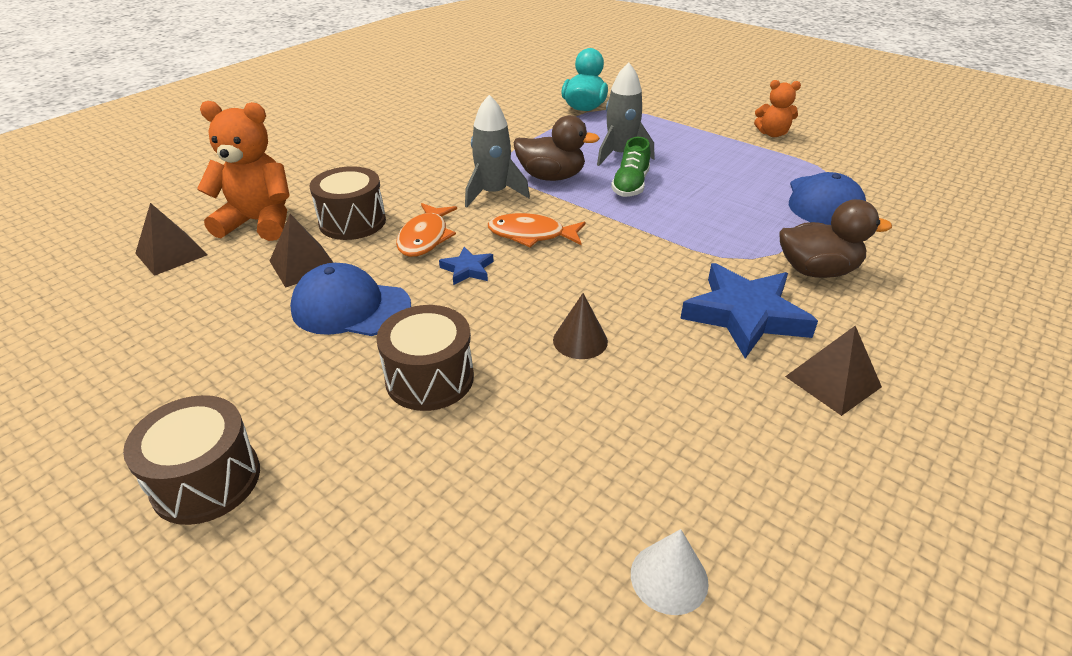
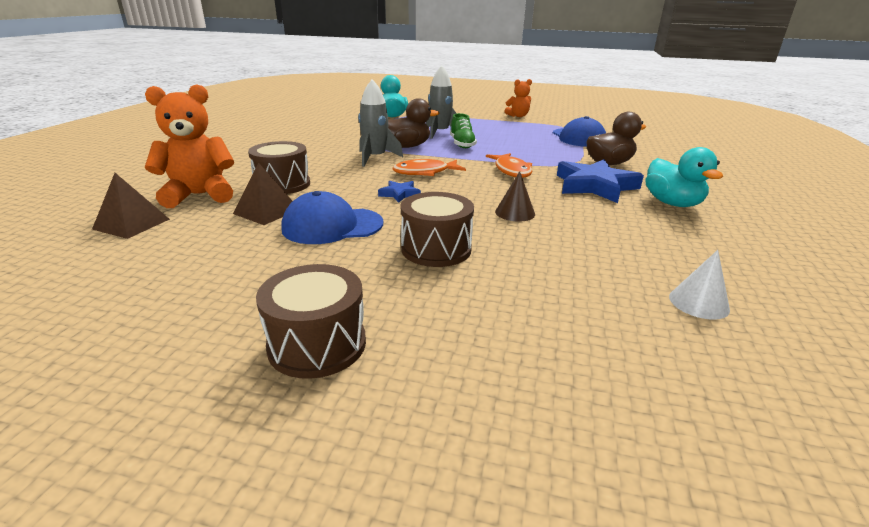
camera: 25 degrees left, 10 degrees down
(425, 238) = (350, 184): orange fish -> orange fish (511, 171)
(833, 381) = (672, 203): brown pyramid -> turquoise duck

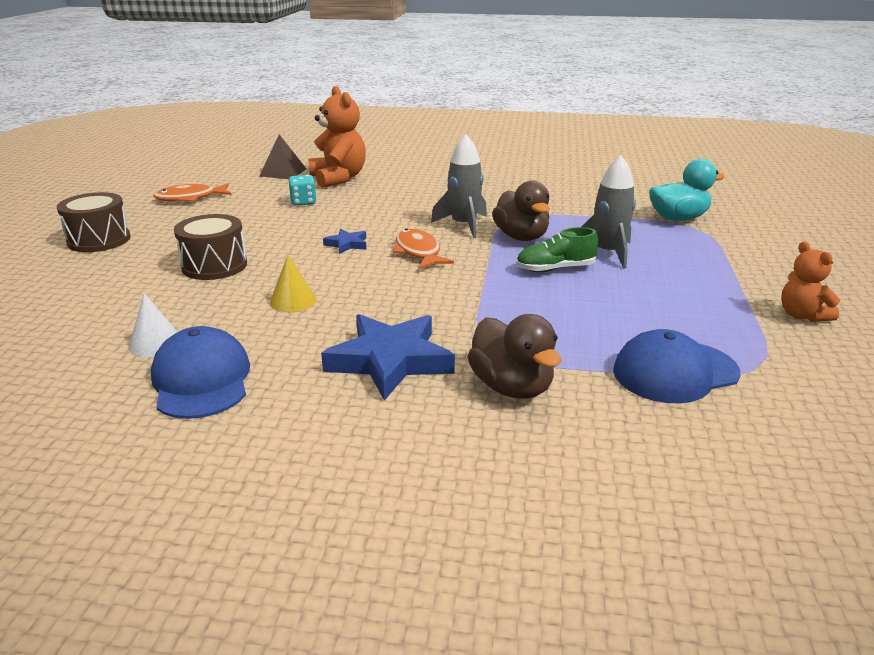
camera: 85 degrees right, 0 degrees up
(266, 211) = (303, 202): brown pyramid -> turquoise dice
(282, 184) = (368, 198): brown drum -> none
(332, 226) = (270, 226): blue cap -> blue cap (201, 380)
(511, 171) = (442, 302): orange fish -> orange fish (190, 198)
(515, 213) = (293, 301): brown cone -> yellow cone
(672, 203) = (321, 420): turquoise duck -> none
(698, 303) = (60, 383): white cone -> white cone (155, 343)

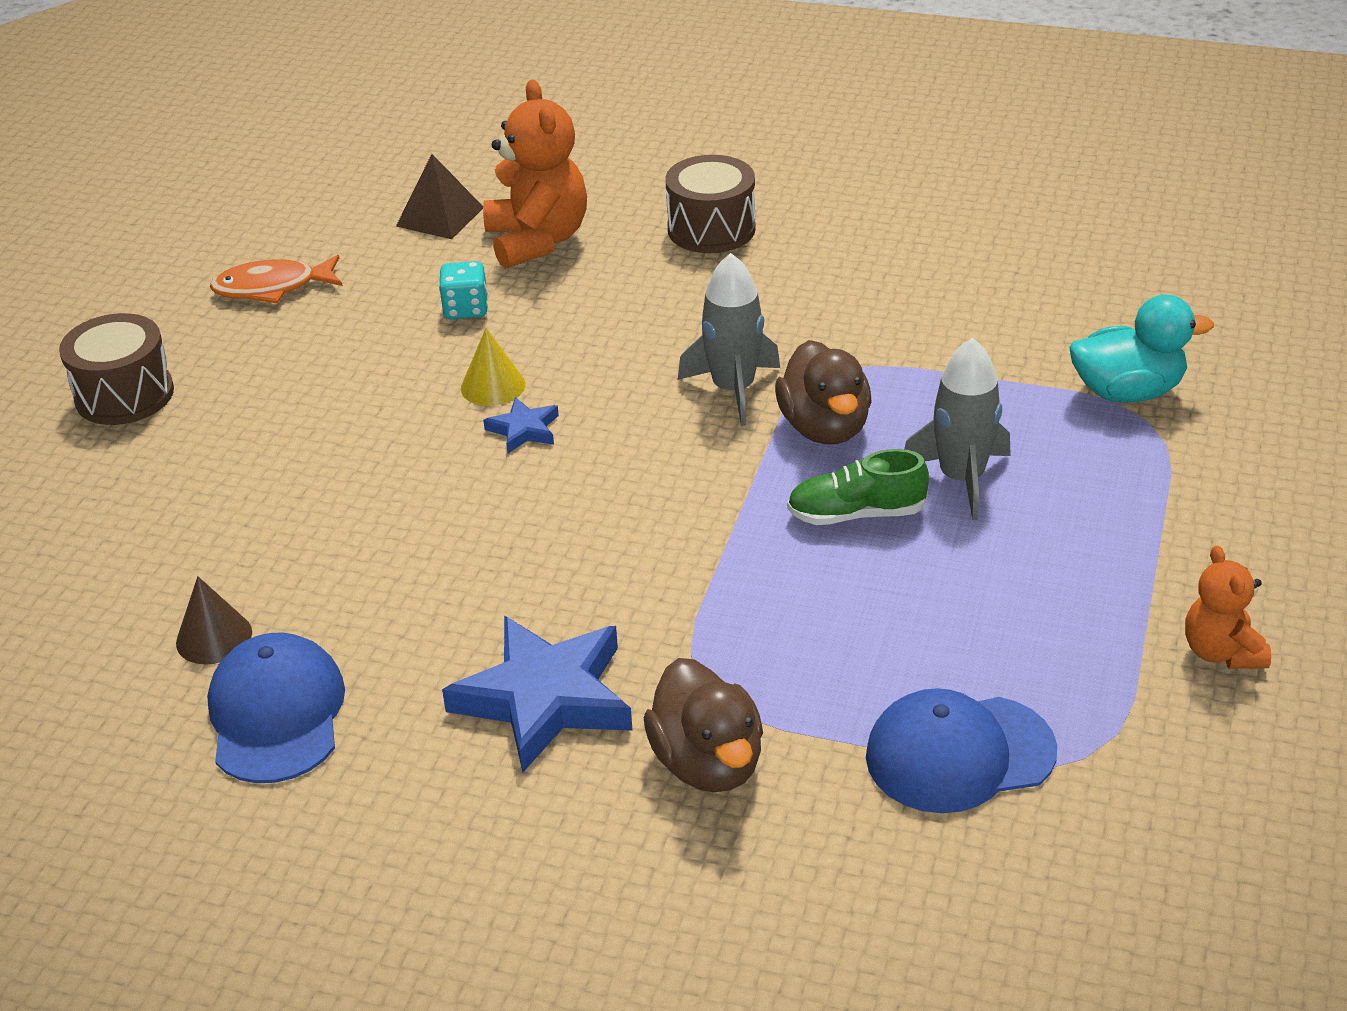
camera: 10 degrees right, 10 degrees up
(155, 343) = (214, 637): white cone -> brown cone
(214, 266) = (305, 471): brown drum -> brown drum (711, 229)
(293, 301) = (420, 562): yellow cone -> yellow cone (493, 386)
(418, 252) = (639, 457): orange fish -> none

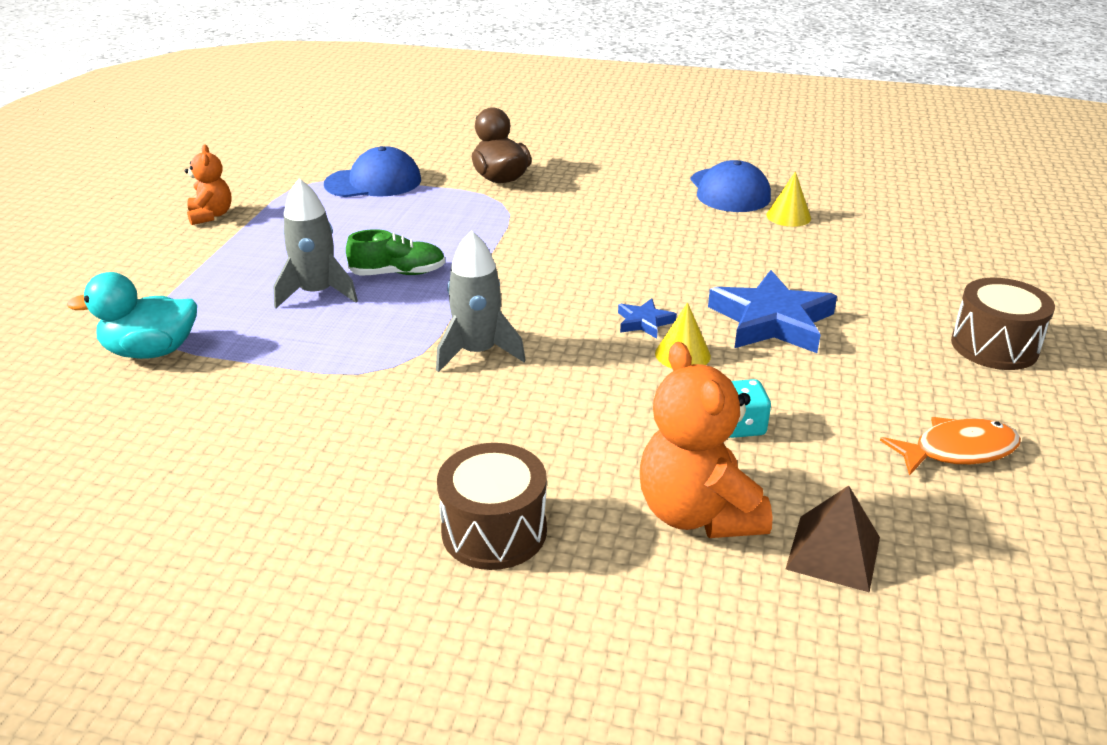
camera: 175 degrees right, 5 degrees down
(214, 637) = (788, 216): brown cone -> yellow cone
(544, 699) = (588, 197): blue star -> blue star (772, 321)
(824, 428) = (407, 324): brown duck -> none

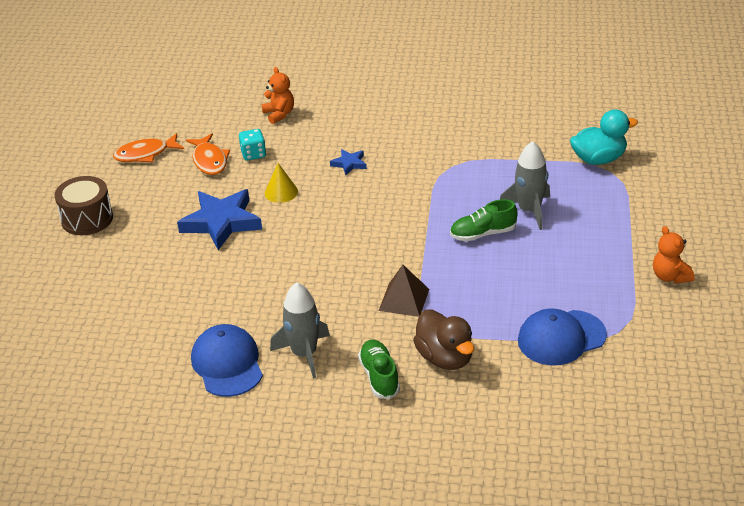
camera: 175 degrees right, 5 degrees up
(477, 352) = (404, 180): grey rocket -> grey rocket (304, 354)
(494, 531) = (368, 98): brown drum -> none
(570, 172) = (379, 377): none -> green shoe
(644, 322) = (304, 212): blue star -> blue star (349, 164)
(697, 513) = (279, 114): orange teddy bear -> orange teddy bear, size x0.58
(788, 216) = (182, 332): yellow cone -> none
(822, 423) = (209, 160): none -> orange fish
(833, 552) = (222, 107): brown pyramid -> brown pyramid (404, 299)

